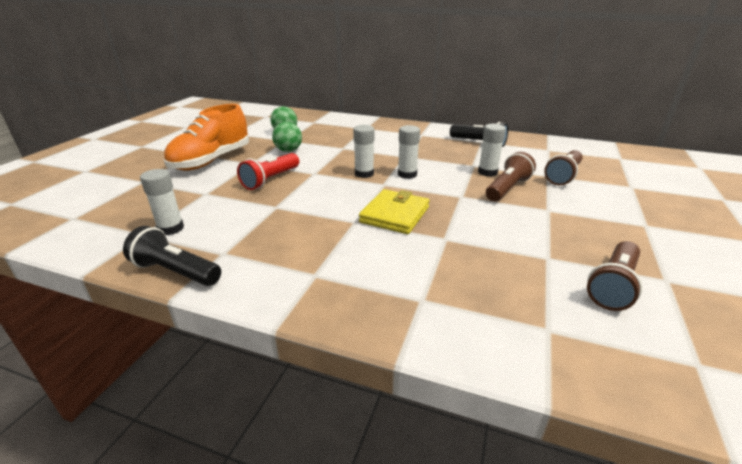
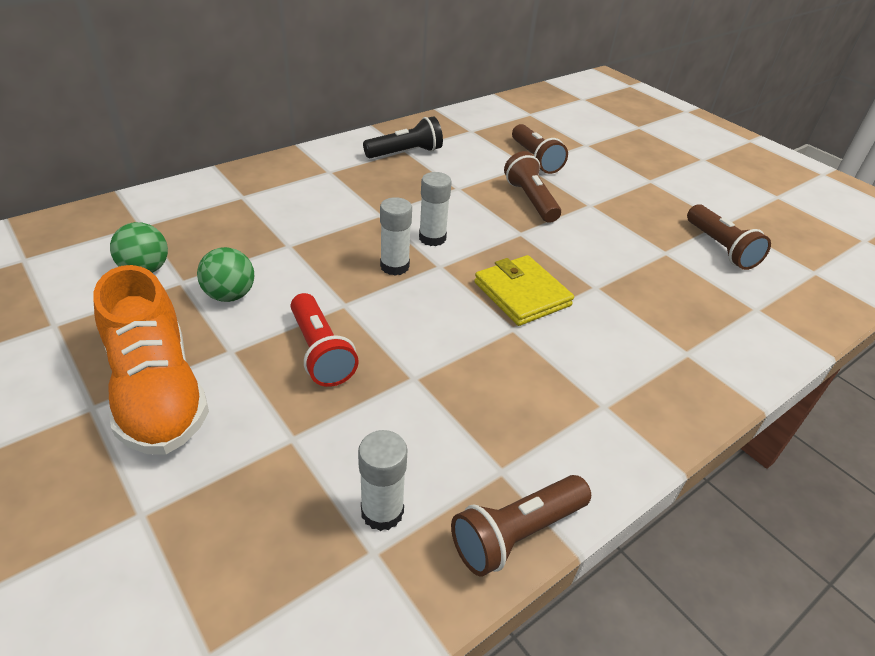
camera: 60 degrees left, 10 degrees up
(175, 272) = (516, 533): black flashlight -> brown flashlight
(487, 172) = (484, 189): white glue stick -> none

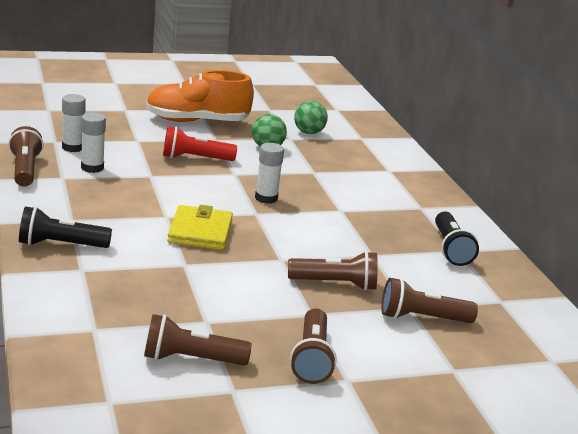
camera: 110 degrees right, 15 degrees down
(432, 238) = (295, 221): white glue stick -> white glue stick (92, 168)
(522, 294) = (200, 232): yellow wallet -> yellow wallet turned 75 degrees counterclockwise
(646, 197) = (311, 358): none -> brown flashlight
(664, 390) = (61, 245): none -> black flashlight

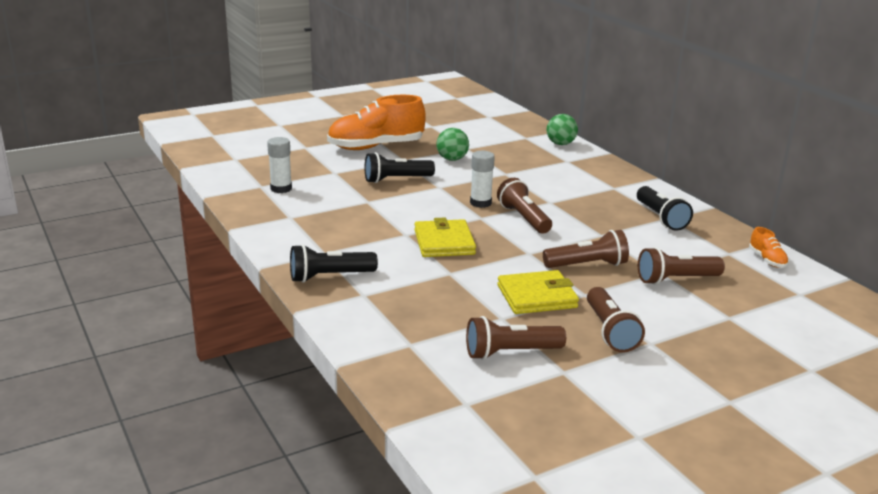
camera: 10 degrees left, 0 degrees up
(25, 169) = (251, 216): brown flashlight -> brown flashlight (523, 218)
(92, 168) = (311, 203): white glue stick -> none
(195, 158) = (396, 179): red flashlight -> black flashlight
(258, 306) = (537, 296): none -> yellow wallet
(308, 132) = (478, 140): green ball -> green ball (560, 144)
(539, 316) = (767, 260): none -> orange shoe

